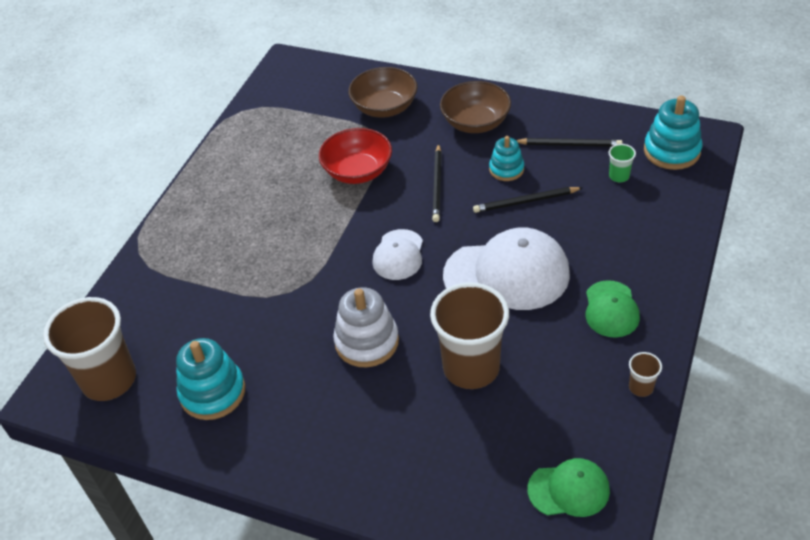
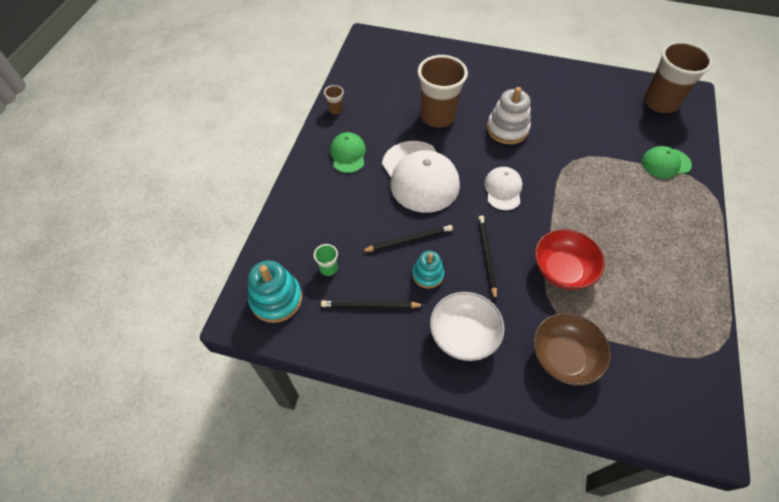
camera: 170 degrees right, 10 degrees up
(213, 392) = (591, 98): turquoise stacking toy -> none
(475, 123) = (463, 335): brown bowl -> white bowl
(507, 274) = (420, 176): white cap -> white cap turned 105 degrees counterclockwise
(569, 489) = (379, 63): green cap -> green cap (665, 163)

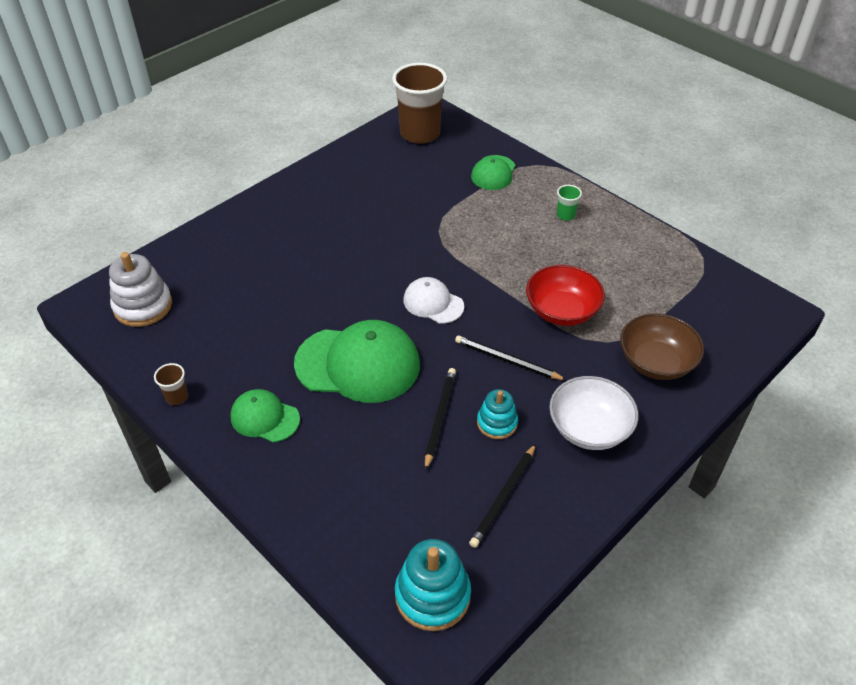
camera: 60 degrees left, 10 degrees down
(328, 268) = (425, 517): green cup -> green cup (565, 215)
(420, 176) = (358, 364): white cap -> green cap
(437, 116) = (283, 304): brown cup -> none
(507, 129) = (355, 256): white stacking toy -> white stacking toy (143, 306)

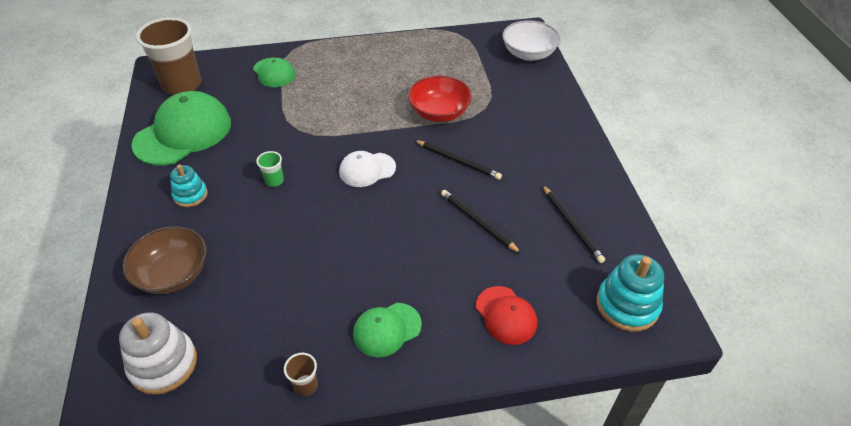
camera: 55 degrees left, 0 degrees up
(343, 496) = (506, 315): none -> red cap
(358, 364) = (385, 242): green cap -> green cap (183, 133)
(497, 423) = (507, 195): turquoise stacking toy -> turquoise stacking toy (190, 195)
(507, 360) = (458, 161): black pencil -> black pencil turned 120 degrees counterclockwise
(565, 215) = (356, 64): green cup -> green cup (274, 181)
(589, 428) = (548, 155): white bowl -> white bowl (528, 54)
(656, 362) = (520, 98): brown bowl -> brown bowl (173, 274)

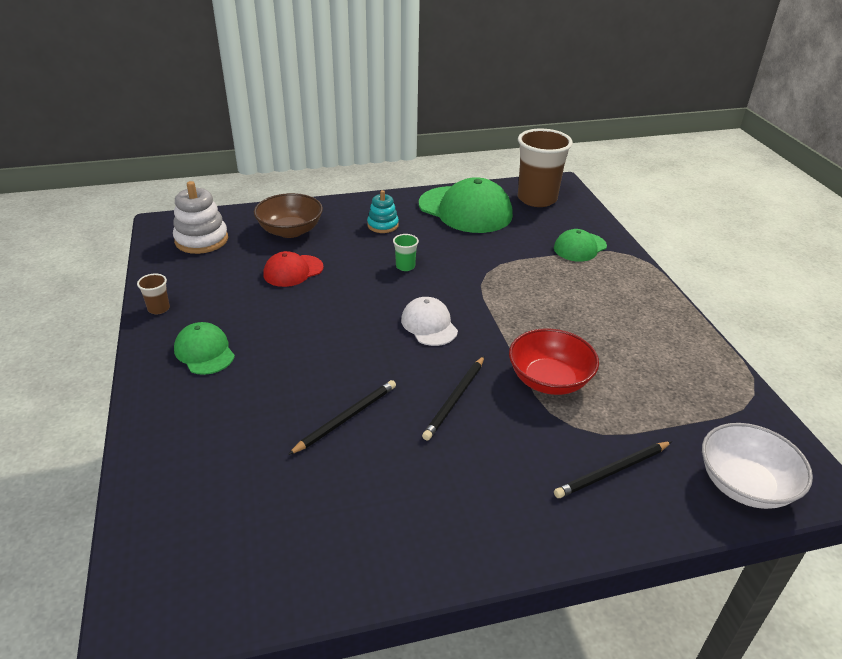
camera: 85 degrees right, 10 degrees down
(506, 315) = (201, 441): red cap -> red cap (293, 271)
(572, 225) = (339, 516): black pencil -> black pencil (613, 471)
(627, 305) = (188, 570): turquoise stacking toy -> none

